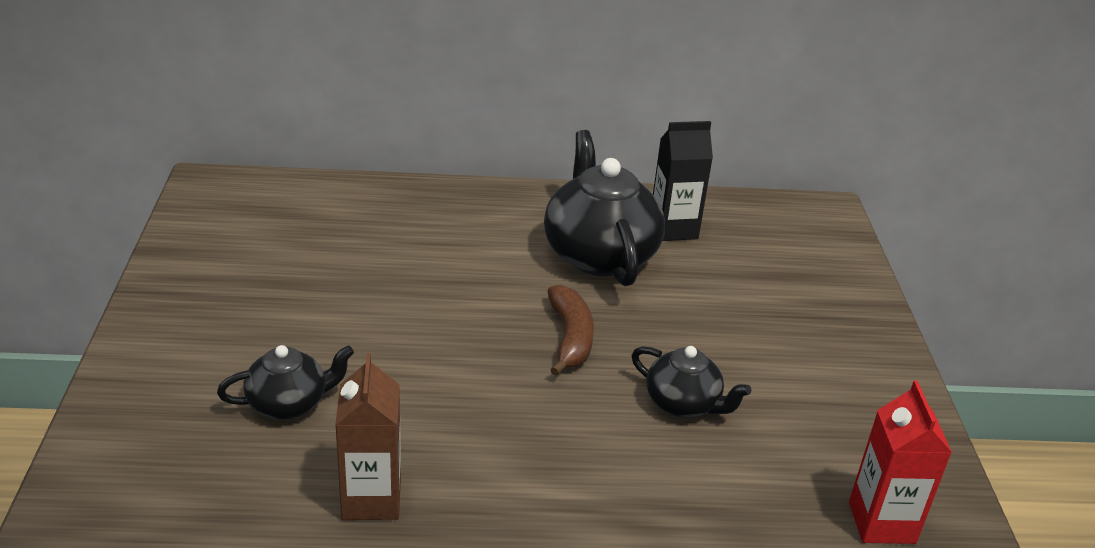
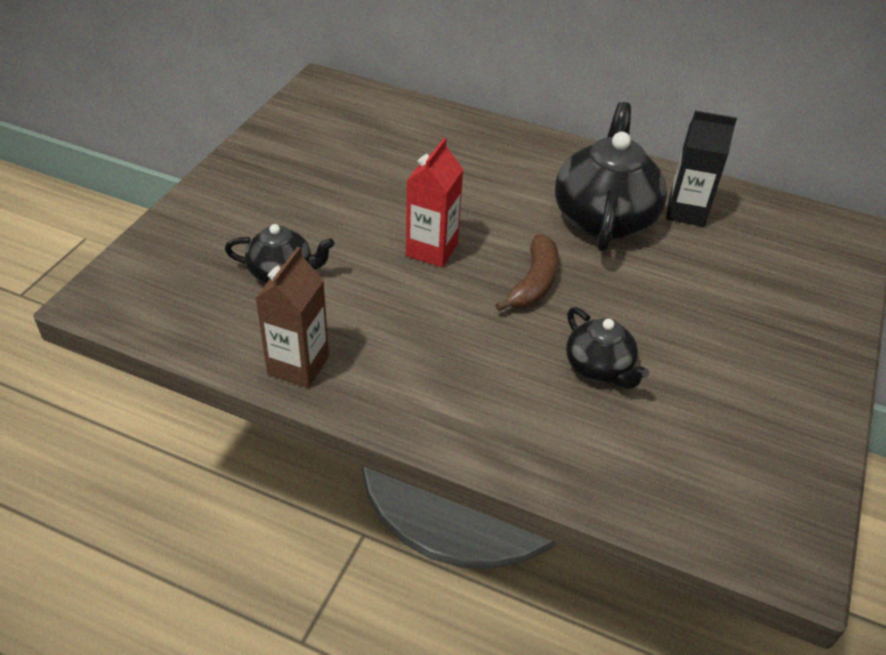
camera: 25 degrees right, 10 degrees up
(881, 522) = (720, 532): red carton -> red carton (431, 250)

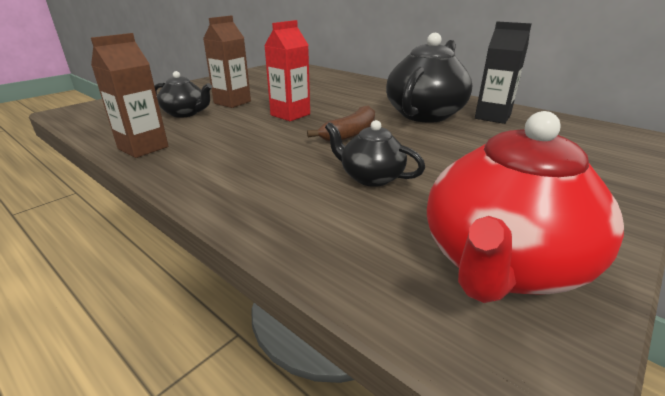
camera: 20 degrees right, 15 degrees down
(326, 229) = (232, 102): none -> brown carton
(599, 368) = (371, 177): black teapot -> black teapot turned 135 degrees clockwise
(753, 463) = (501, 264): none -> red teapot

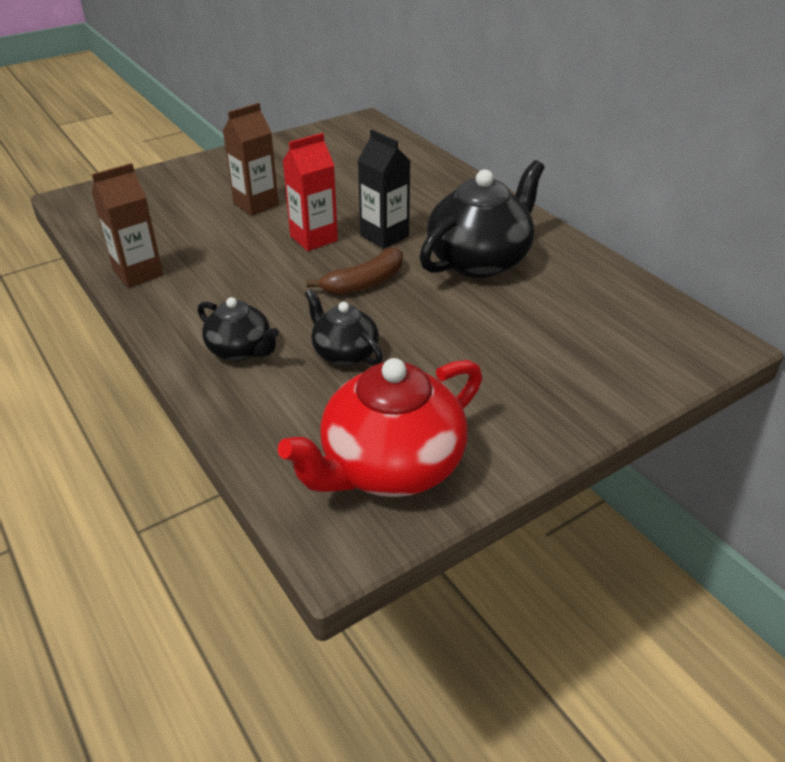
camera: 15 degrees right, 10 degrees up
(185, 113) = (195, 219): black teapot -> black teapot (240, 350)
(492, 117) = (561, 278): black carton -> black carton (384, 236)

